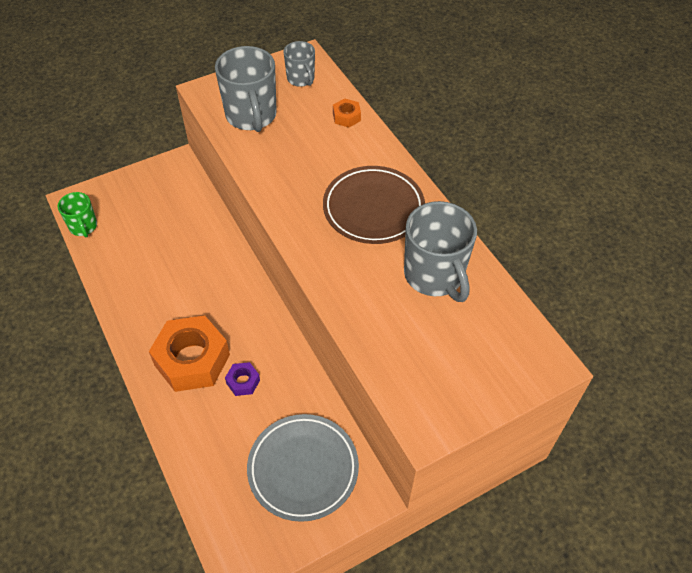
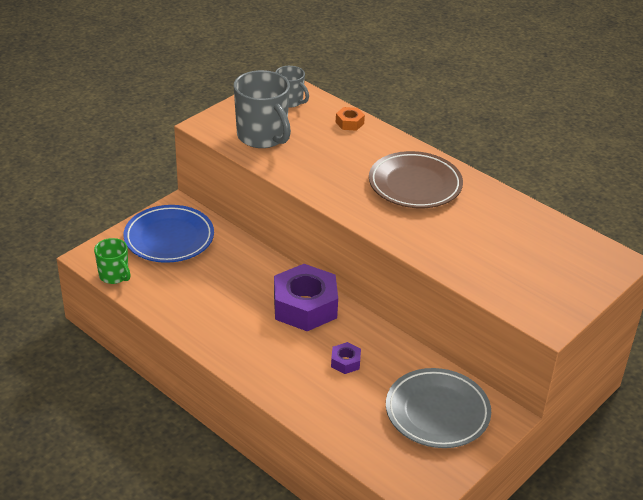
camera: 20 degrees left, 15 degrees down
(152, 196) = (169, 238): none -> blue plate
(192, 360) = (288, 356): orange nut -> none
(237, 305) = (305, 306): none -> purple nut
(434, 276) = (494, 221): grey mug -> none

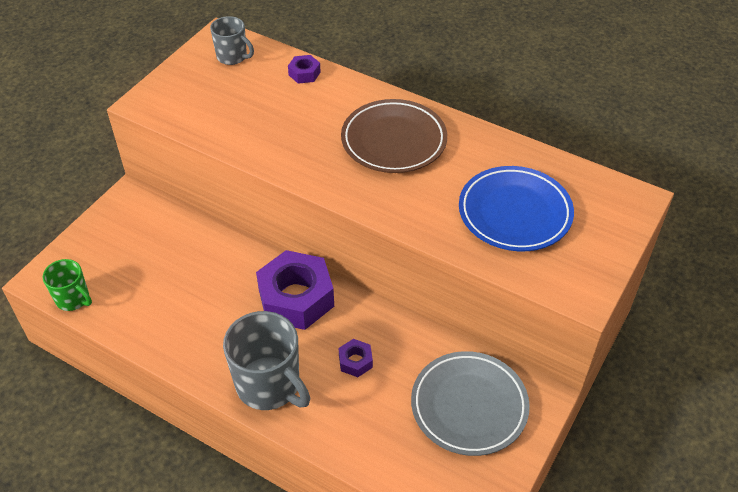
camera: 10 degrees left, 10 degrees up
(169, 238) = (127, 238): blue plate -> blue plate (514, 213)
(263, 137) = (211, 107): grey mug -> grey mug (269, 386)
(349, 123) = (304, 73): orange nut -> purple nut

